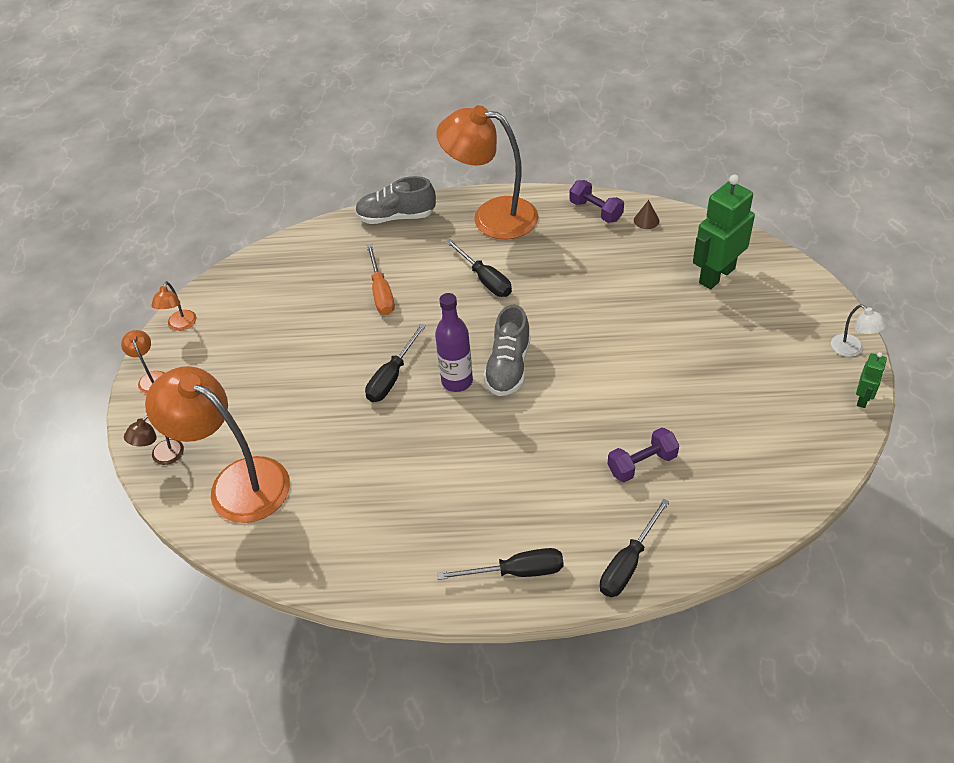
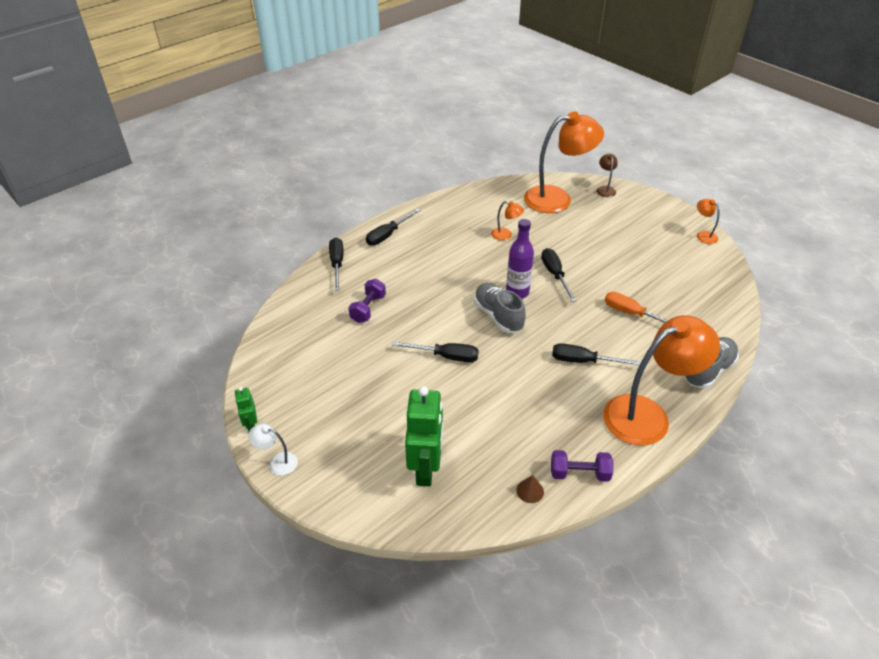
camera: 135 degrees right, 5 degrees down
(151, 378) = (669, 209): orange lamp -> orange lamp (506, 235)
(607, 356) = (446, 356): none -> black screwdriver

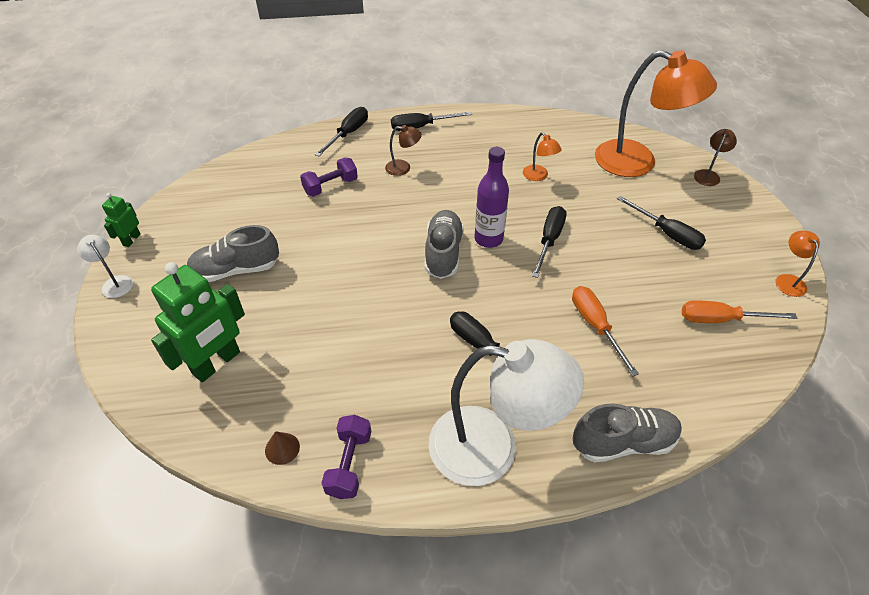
camera: 35 degrees right, 5 degrees up
(365, 402) = (236, 270): none -> grey shoe
(407, 271) = (403, 168): none -> brown lamp
(446, 356) = (350, 266): black screwdriver -> black screwdriver (667, 233)
(579, 473) = (349, 464): purple dumbbell -> purple dumbbell turned 60 degrees clockwise
(647, 415) = (492, 448): orange lamp -> white lamp
(691, 275) = (720, 319): none -> orange screwdriver

